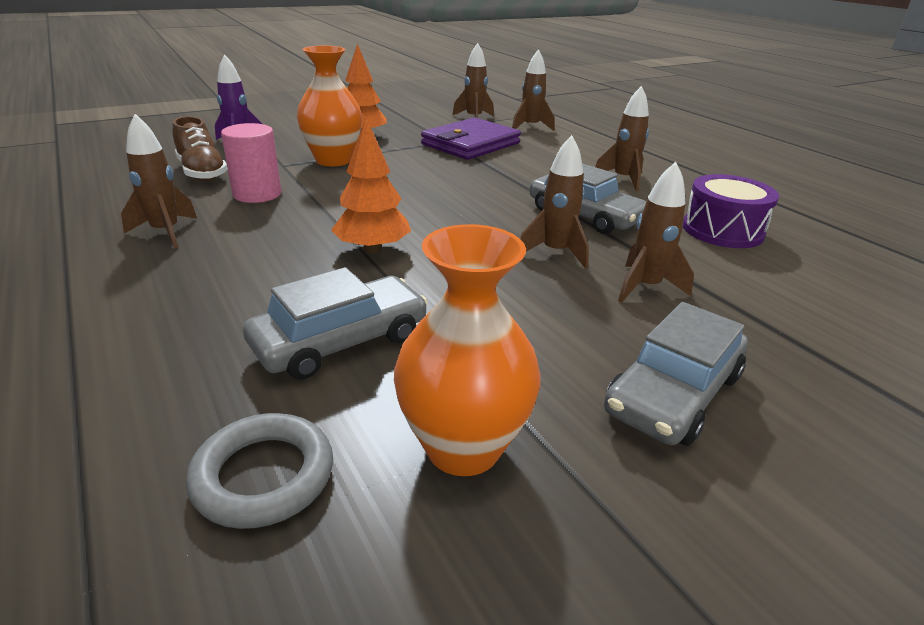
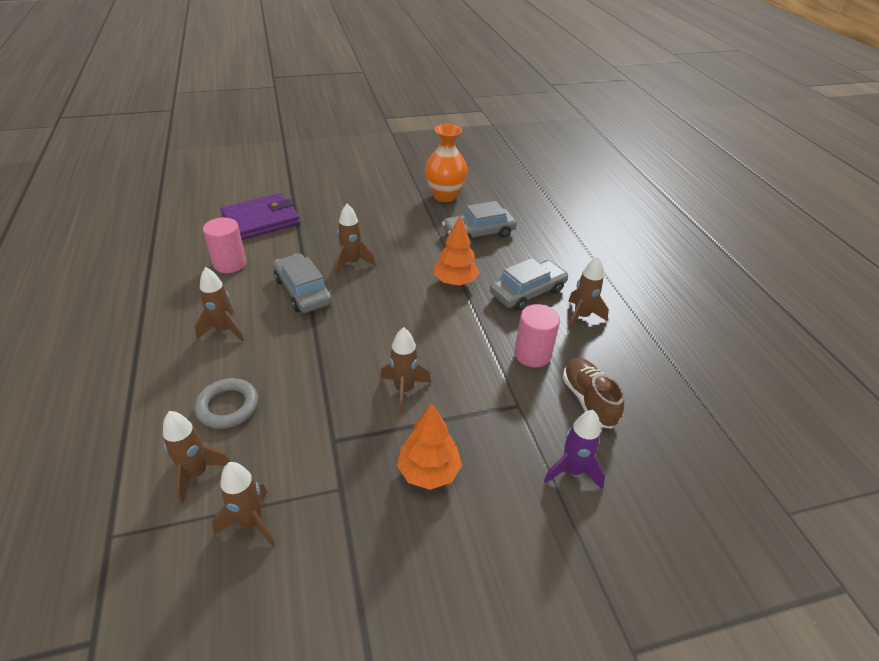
camera: 165 degrees left, 10 degrees up
(263, 476) = (503, 199): grey ring -> grey ring (227, 406)
(333, 160) = (469, 408): orange vase -> none
(470, 144) = (310, 428): purple wallet -> purple wallet (261, 220)
(645, 287) = (326, 235): brown rocket -> brown rocket (404, 390)
(673, 393) = (365, 197): grey car -> grey car (527, 292)
(722, 230) = (230, 263): purple drum -> pink cylinder

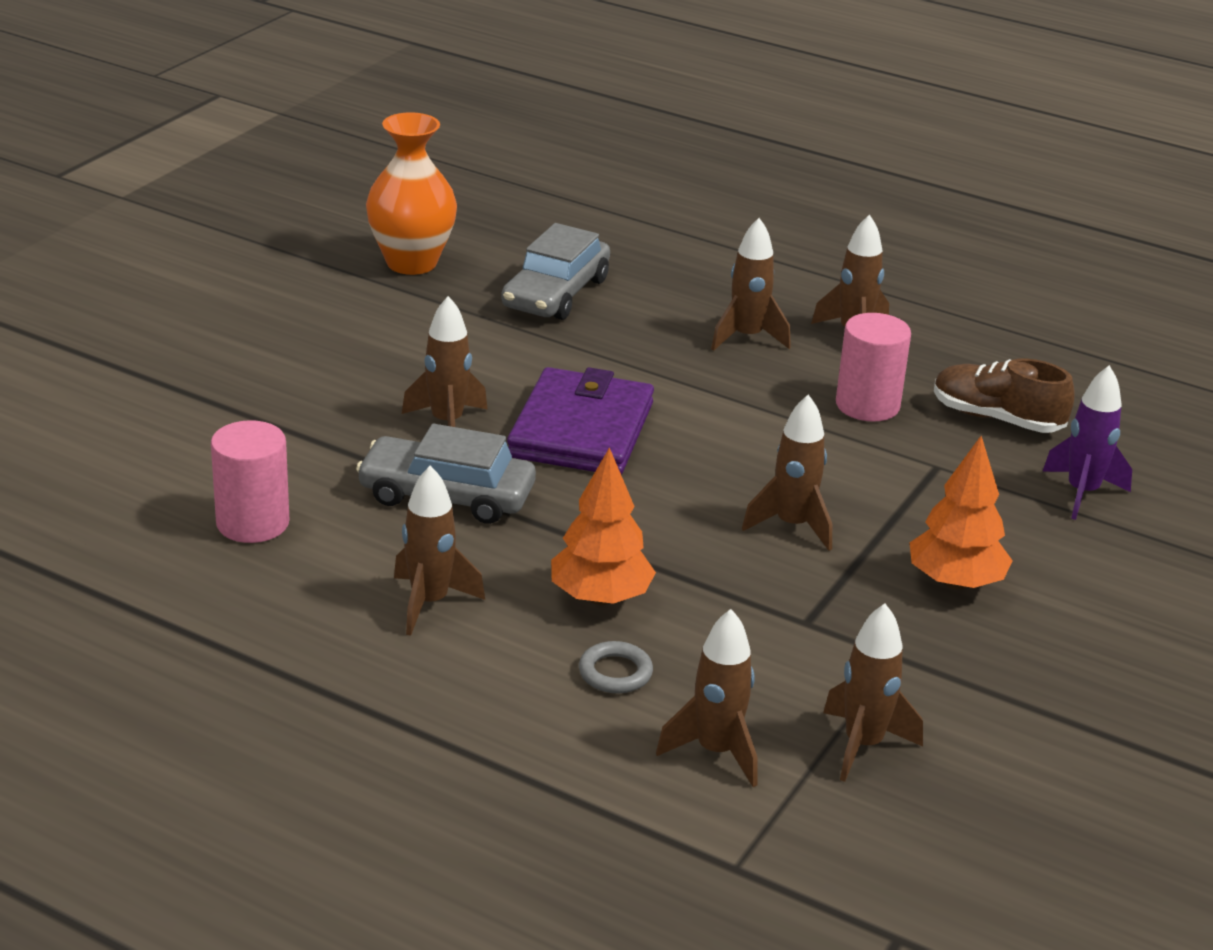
camera: 45 degrees left, 10 degrees down
(227, 406) = (615, 673): grey ring -> grey ring, size x0.64
(261, 220) = (172, 439): purple wallet -> purple wallet (581, 430)
(455, 282) = (636, 372): orange tree -> orange tree (600, 597)
(527, 292) = (747, 337): grey car -> brown rocket

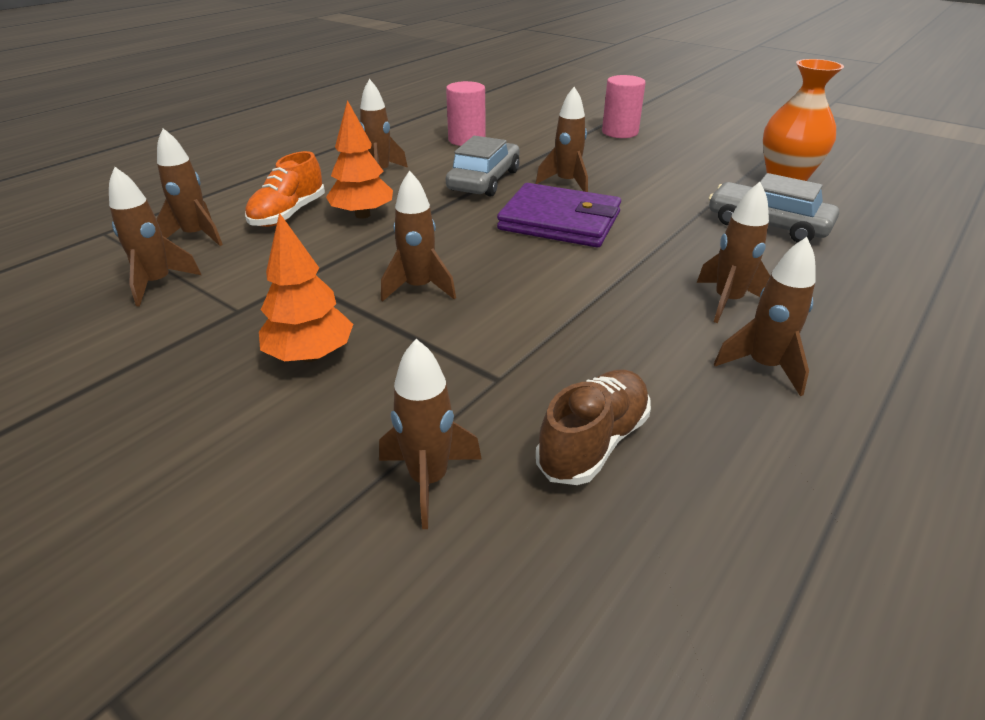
camera: 100 degrees right, 5 degrees up
(615, 673) = (288, 214): grey ring -> orange shoe
(867, 405) = (611, 353): pink cylinder -> pink cylinder (620, 132)
(1082, 493) = (428, 480): purple rocket -> brown rocket

